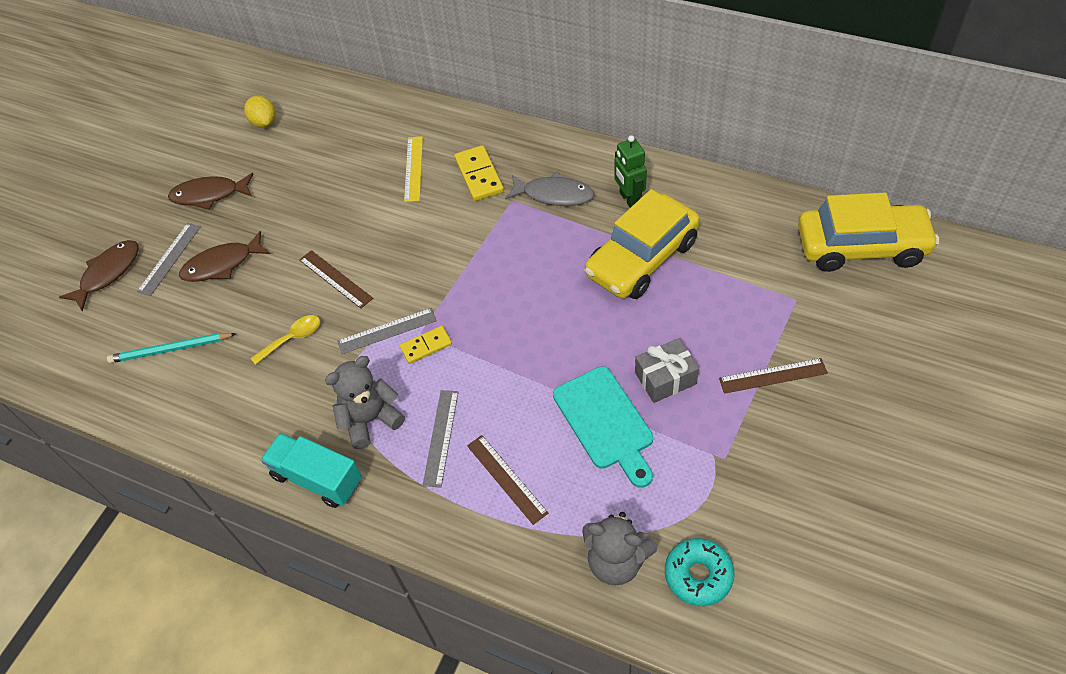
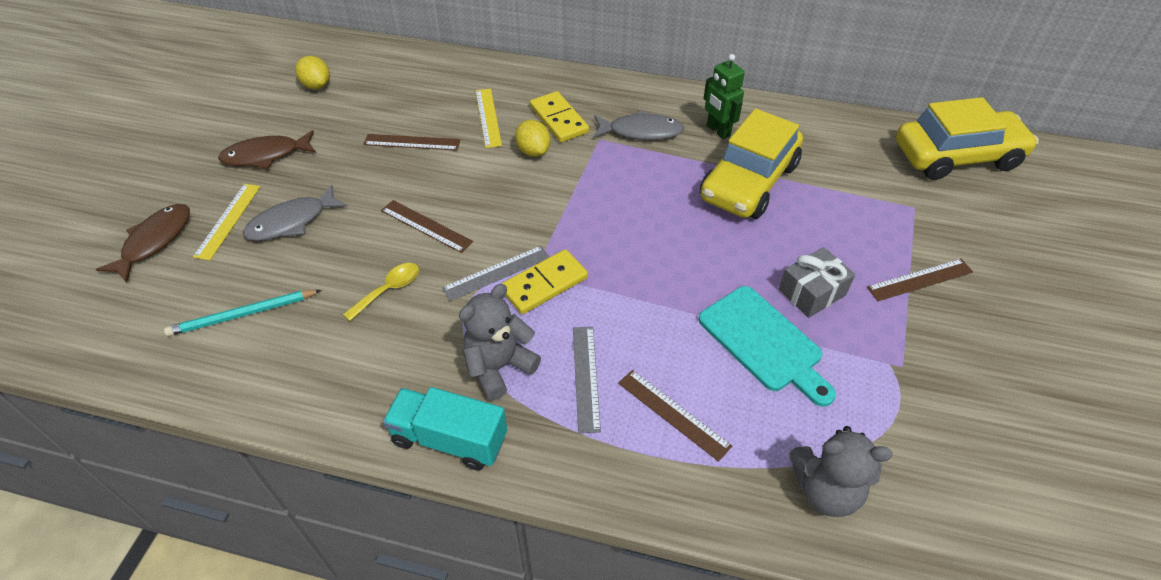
camera: 15 degrees left, 5 degrees down
(169, 258) = (228, 220): grey ruler -> yellow ruler
(222, 264) = (292, 222): brown fish -> grey fish
(339, 191) = (412, 142): none -> brown ruler
(426, 346) = (544, 284): yellow domino -> yellow domino, size x1.53
(447, 208) = (533, 151): none -> yellow lemon
(698, 575) = (921, 494): turquoise donut -> none

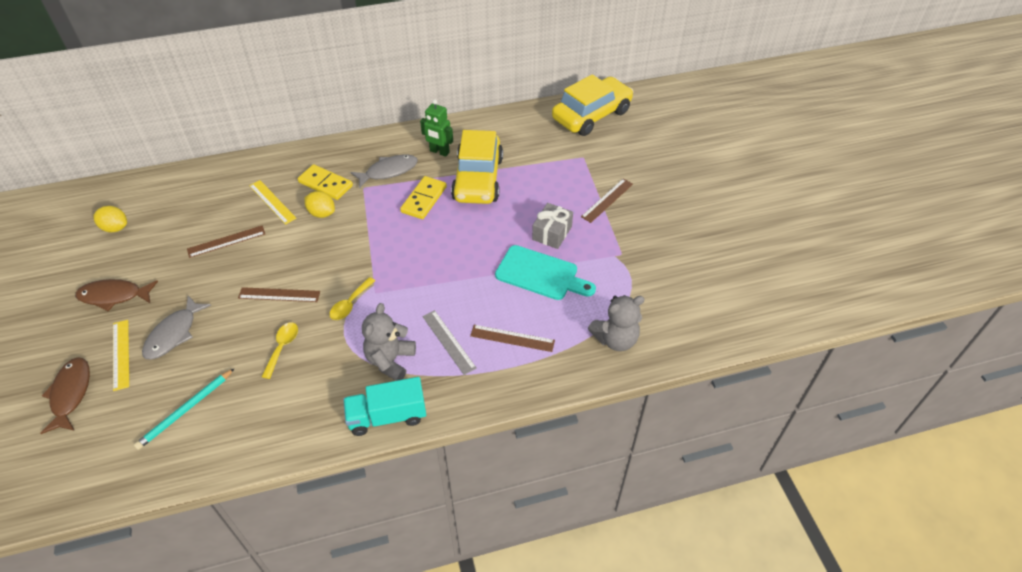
camera: 30 degrees left, 0 degrees up
(266, 155) = (114, 296): brown fish -> brown fish turned 45 degrees clockwise
(496, 272) = (350, 304): grey ruler -> yellow spoon
(544, 284) = (387, 298): yellow domino -> yellow domino (424, 199)

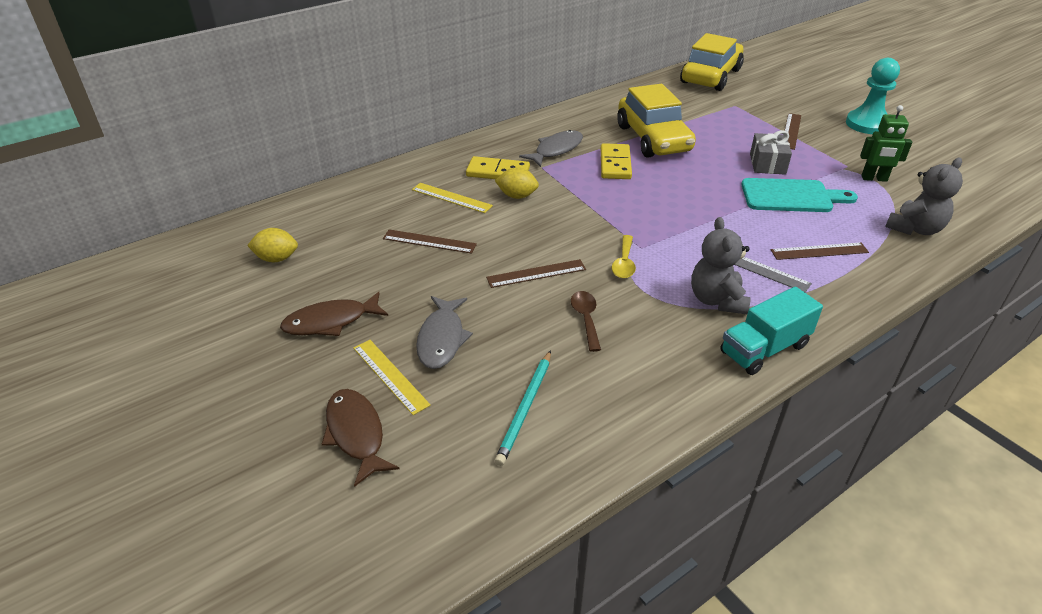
camera: 20 degrees left, 10 degrees down
(226, 241) = (429, 241): brown ruler -> brown ruler turned 60 degrees clockwise
(282, 347) = (586, 318): yellow spoon -> brown spoon
(439, 152) = (593, 126): green robot -> green robot (874, 179)
(686, 210) = (867, 124): none -> turquoise pawn

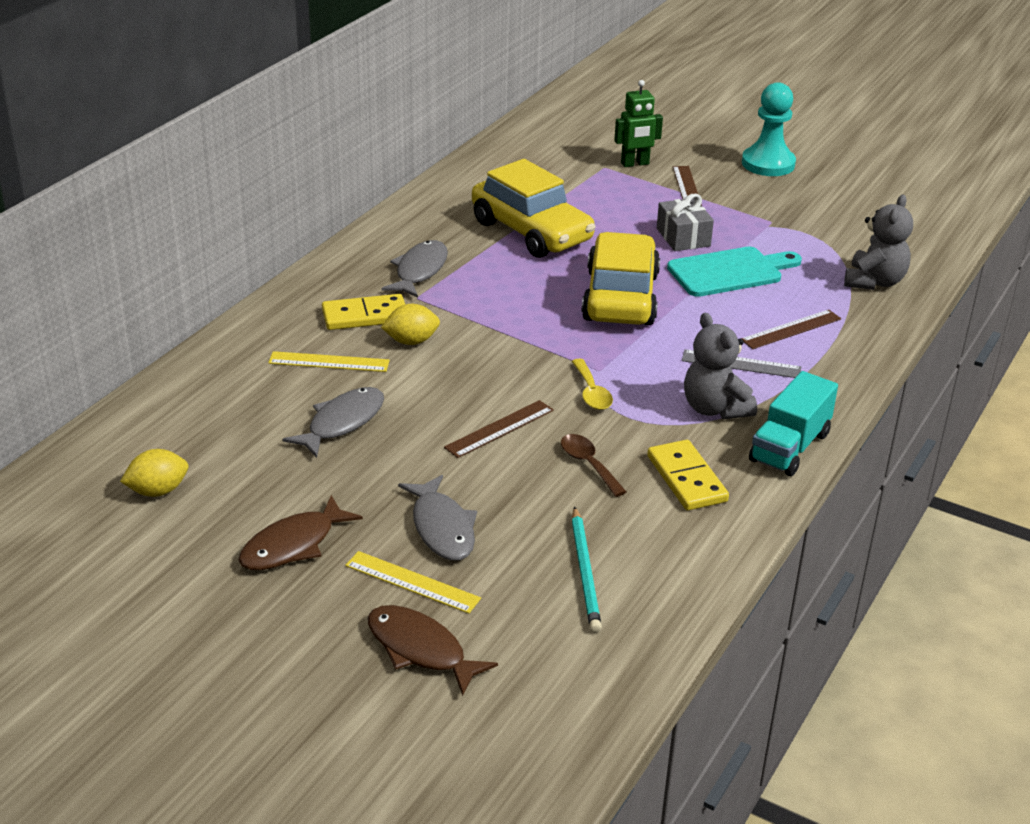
camera: 25 degrees left, 5 degrees down
(429, 241) = (342, 423): brown ruler -> grey fish
(615, 164) = (506, 274): yellow domino -> yellow domino (687, 479)
(710, 76) = (551, 131): yellow car -> yellow car (620, 297)
(874, 179) = (807, 231): green robot -> green robot (635, 164)

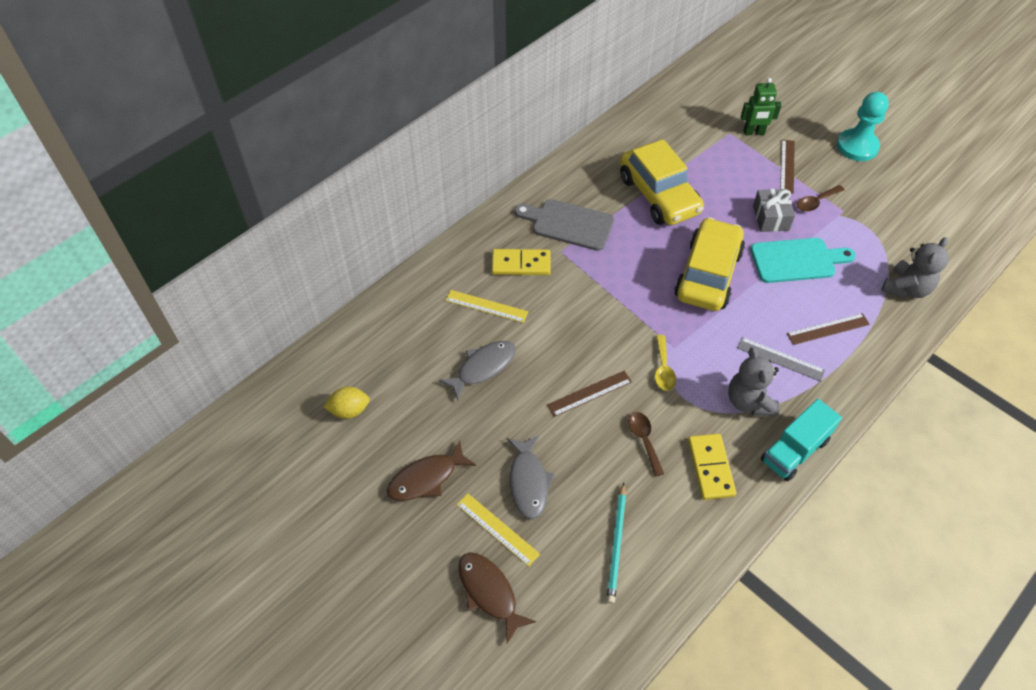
camera: 15 degrees right, 20 degrees up
(411, 341) = (547, 295): yellow lemon -> none
(419, 271) = (569, 224): grey fish -> grey cutting board
(735, 217) = (816, 202): none -> brown spoon

